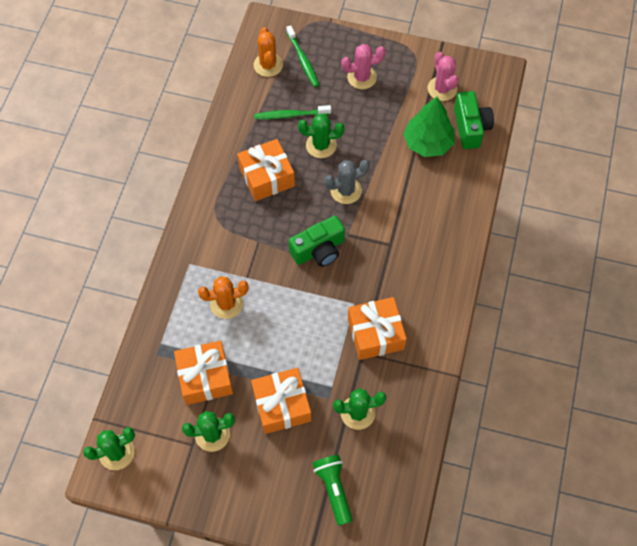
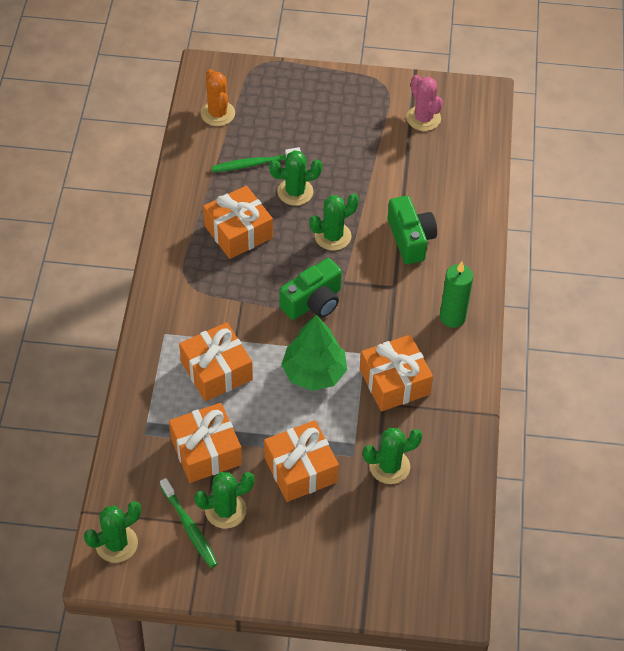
camera: 10 degrees left, 10 degrees down
(226, 304) = (216, 371): orange cactus -> orange gift
(303, 60) = (257, 104): green toothbrush -> green toothbrush (189, 527)
(334, 489) = (377, 550): green flashlight -> none
(346, 190) = (333, 236): grey cactus -> green cactus
(362, 77) = (329, 116): pink cactus -> none
(428, 143) = (417, 176): green tree -> green tree (314, 372)
(435, 279) = (452, 317): none -> green candle
(470, 127) = (463, 155): green camera -> green camera (410, 239)

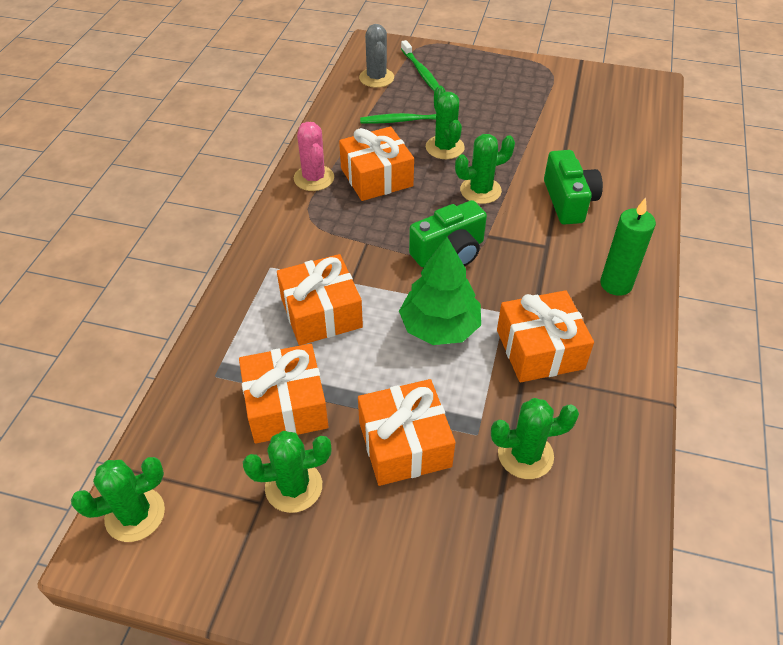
camera: 10 degrees right, 5 degrees down
(189, 527) = (239, 504): green toothbrush -> green toothbrush (421, 72)
(218, 113) = (376, 78): orange cactus -> grey cactus
(295, 192) = (445, 147): green cactus -> green cactus turned 75 degrees clockwise
(423, 118) = (588, 98): pink cactus -> pink cactus (314, 178)

